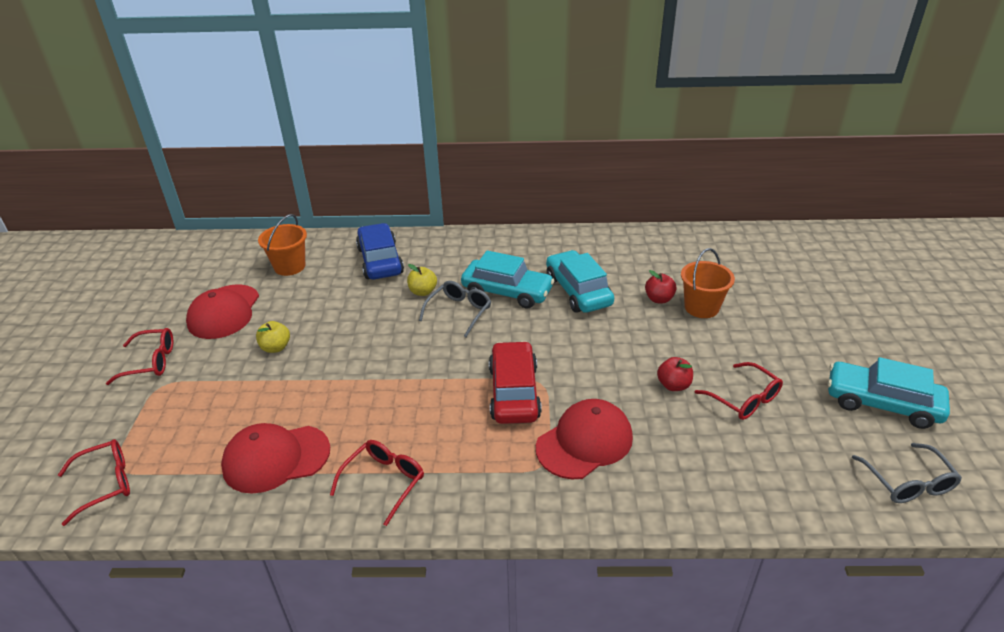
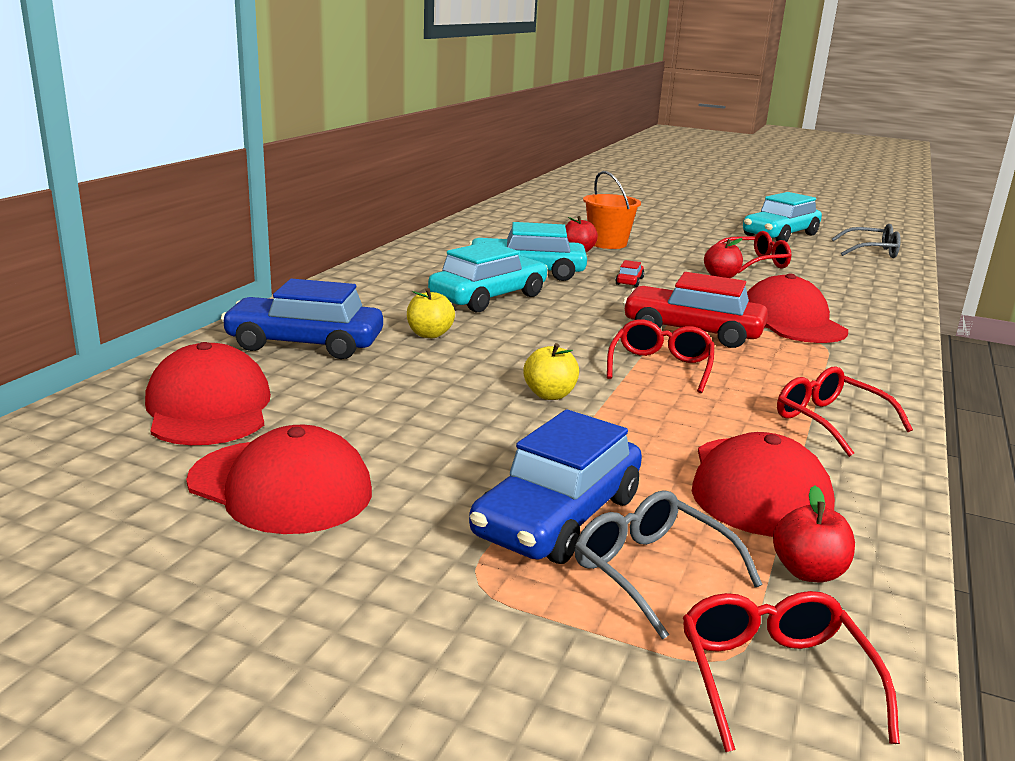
camera: 70 degrees left, 15 degrees down
(150, 362) = (373, 592): red glasses -> red glasses (660, 367)
(190, 487) = (808, 572): none -> red apple
(221, 394) = (558, 516): none -> blue car
(276, 347) = (461, 451): yellow apple -> yellow apple (549, 395)
(289, 266) = (209, 407): orange bucket -> red cap
(459, 312) = (504, 325): grey glasses -> grey glasses (652, 571)
(606, 340) = (629, 281): none -> red car

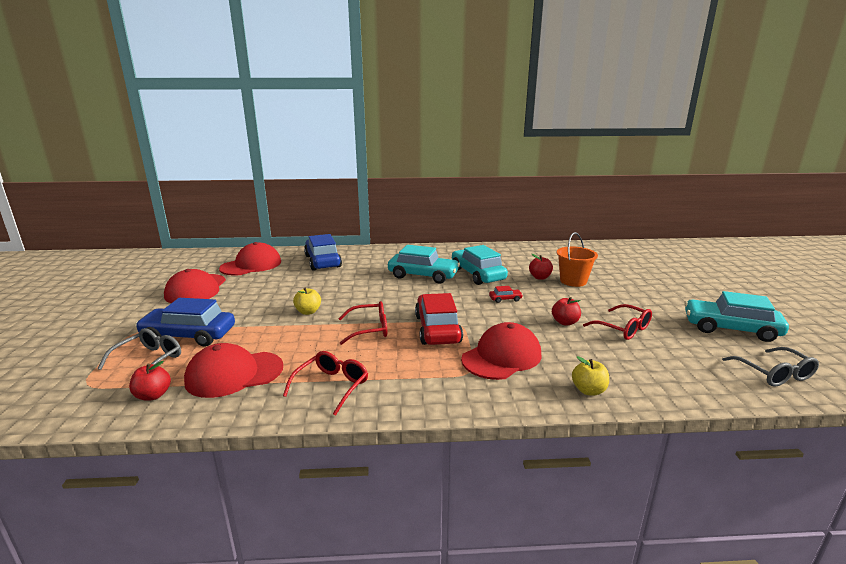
camera: 65 degrees right, 0 degrees up
(429, 334) = (357, 276): yellow apple -> yellow apple (588, 390)
(774, 678) = (72, 395): red glasses -> none

